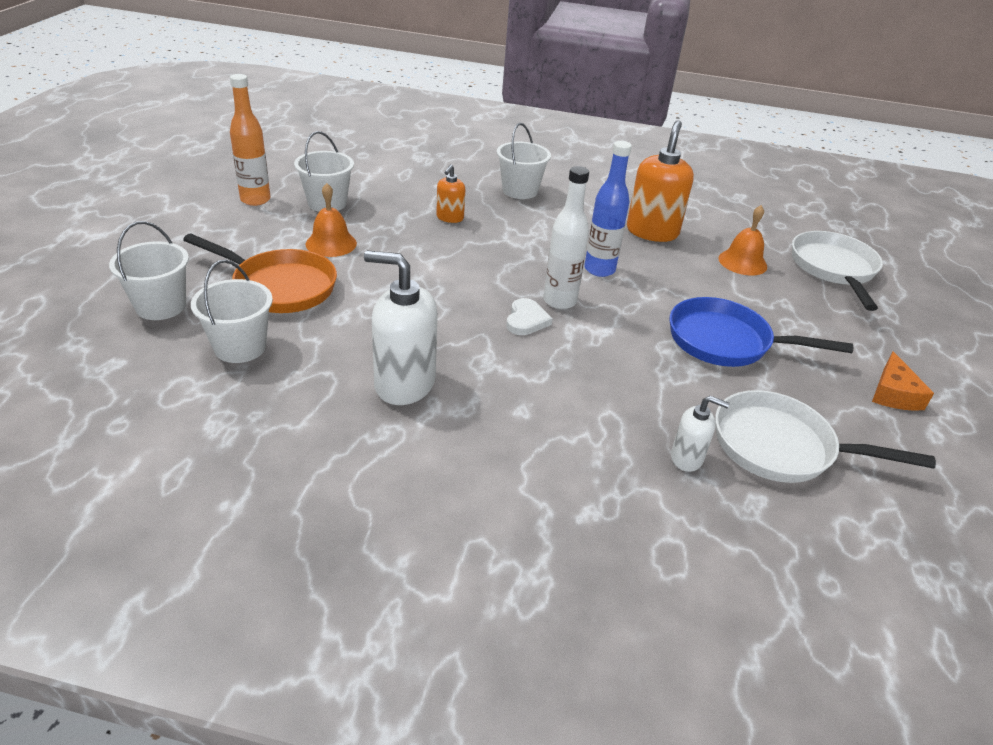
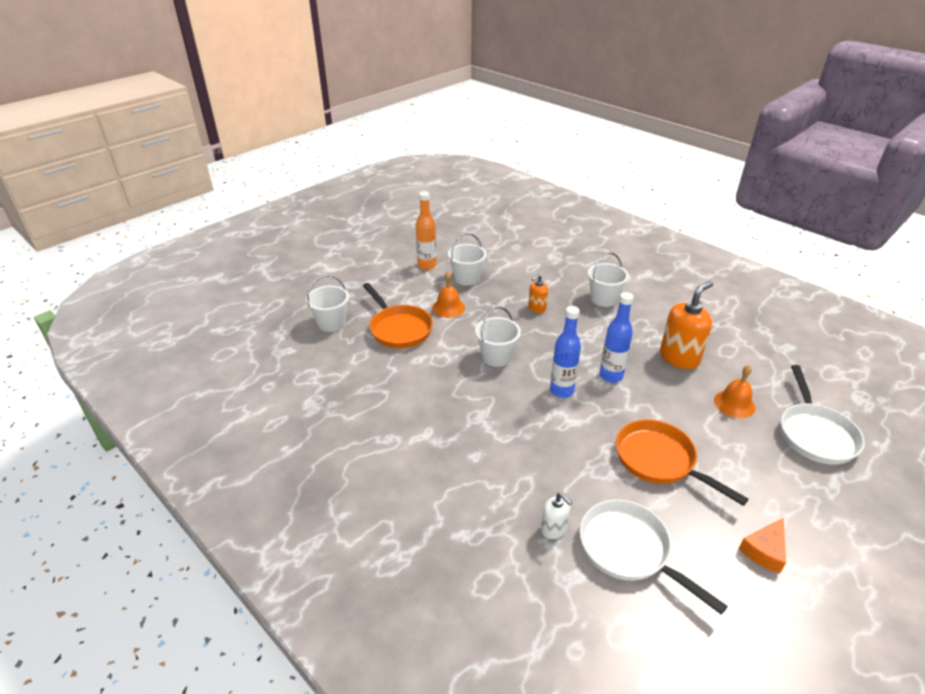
camera: 35 degrees right, 0 degrees up
(240, 347) = (352, 360): white bucket -> white bucket (496, 357)
(404, 384) = (421, 413): white soap dispenser -> none
(526, 320) = (528, 397): white heart -> none
(559, 301) = (561, 391): white bottle -> blue bottle
(726, 342) = (659, 460): blue pan -> orange pan
(833, 269) = (815, 434): white pan -> white pan turned 150 degrees clockwise

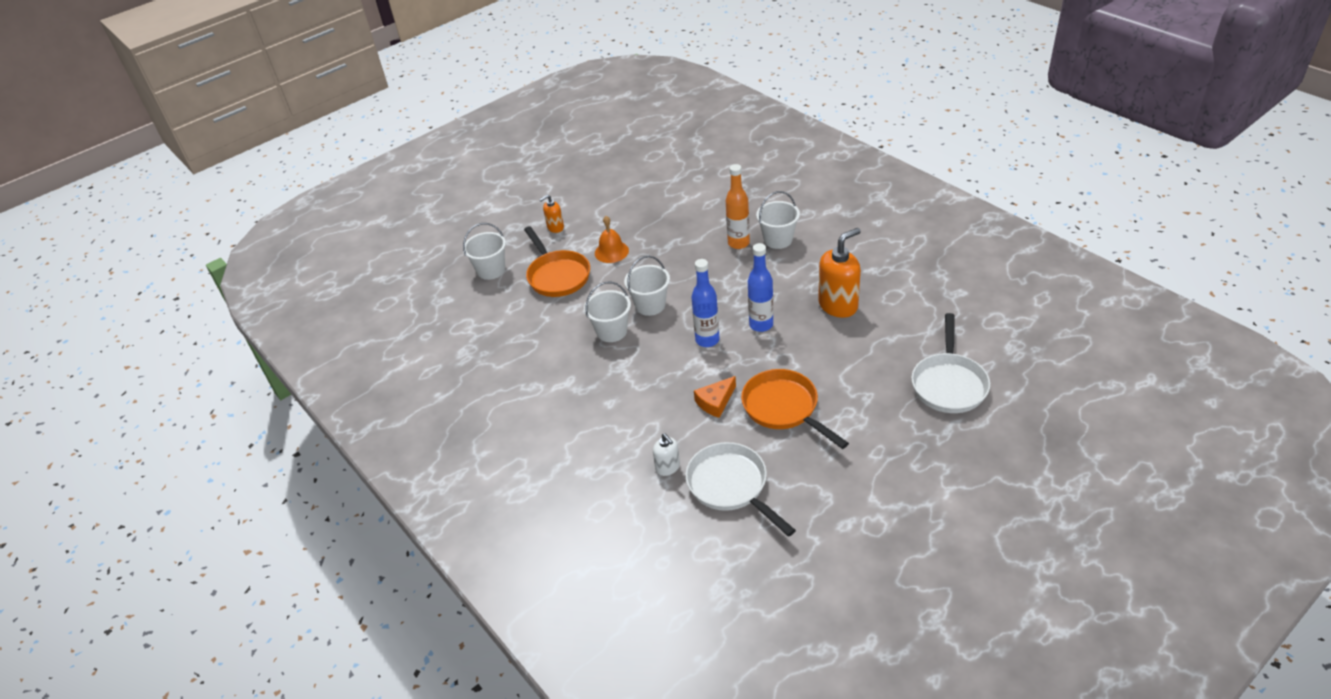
camera: 10 degrees right, 5 degrees up
(427, 266) = (597, 203): orange bottle -> orange bottle (738, 243)
(467, 278) = (637, 217): white bucket -> white bucket (611, 331)
(537, 308) = (703, 251): orange soap dispenser -> orange soap dispenser (555, 227)
(734, 404) = (878, 353): orange bell -> none
(764, 550) = (855, 489): orange cheese -> orange cheese (715, 402)

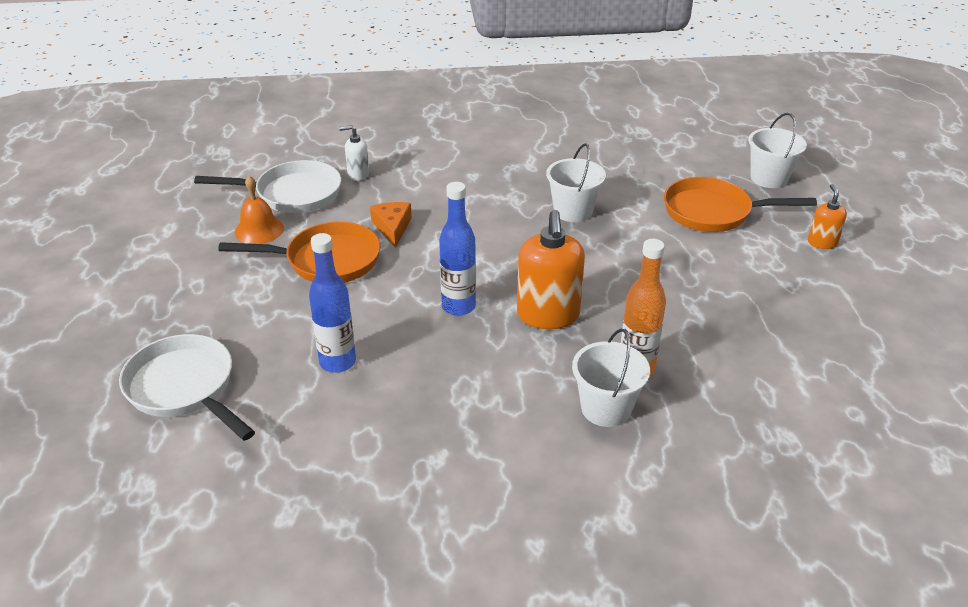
camera: 120 degrees right, 5 degrees down
(611, 251) = (724, 262): orange bell -> orange bell (259, 230)
(650, 305) = (587, 249): white bucket -> none
(707, 340) = (483, 260): blue bottle -> blue bottle (337, 362)
(838, 305) = (413, 383): orange soap dispenser -> orange soap dispenser (548, 315)

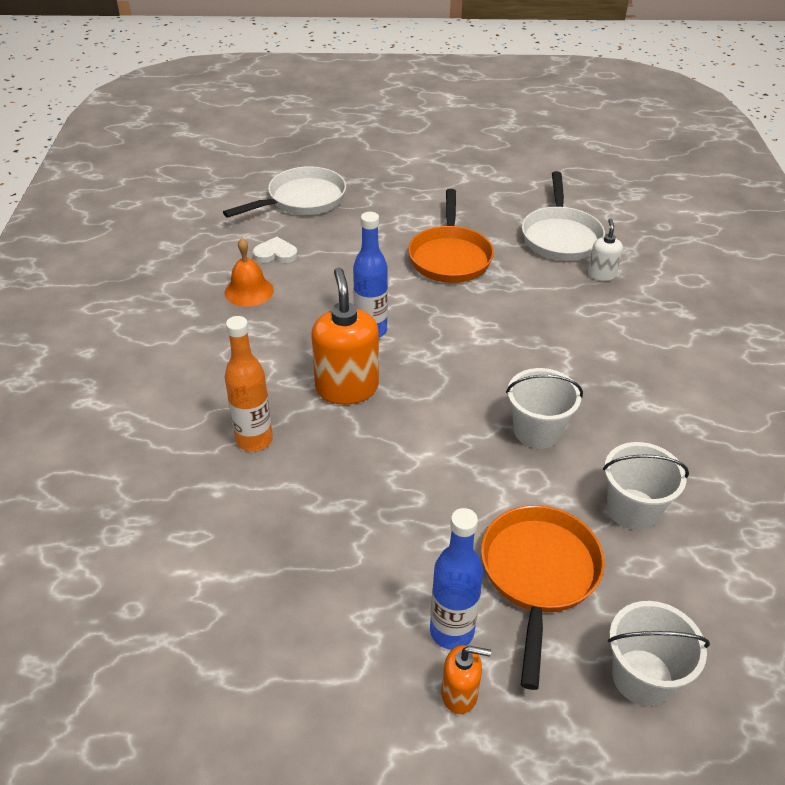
camera: 95 degrees right, 5 degrees up
(259, 230) = (499, 221): orange bell -> orange bell (249, 291)
(314, 397) = (275, 254): none -> white heart
(337, 362) = (311, 264): blue bottle -> blue bottle (451, 631)
(392, 227) = (503, 295): orange cheese -> none
(548, 315) = (347, 388): orange soap dispenser -> orange soap dispenser turned 75 degrees clockwise
(606, 408) = (208, 410): white bucket -> white bucket (632, 509)

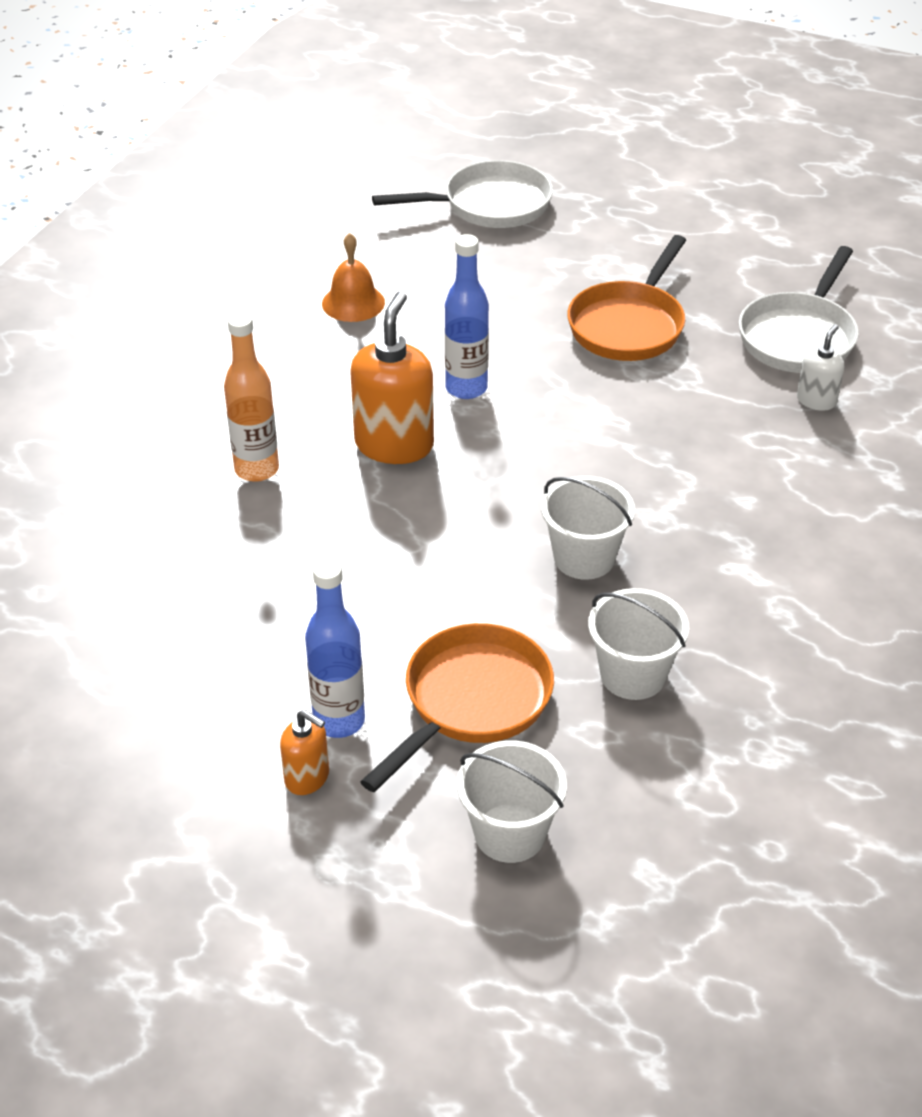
camera: 25 degrees right, 0 degrees up
(275, 254) = (413, 266): white heart -> none

